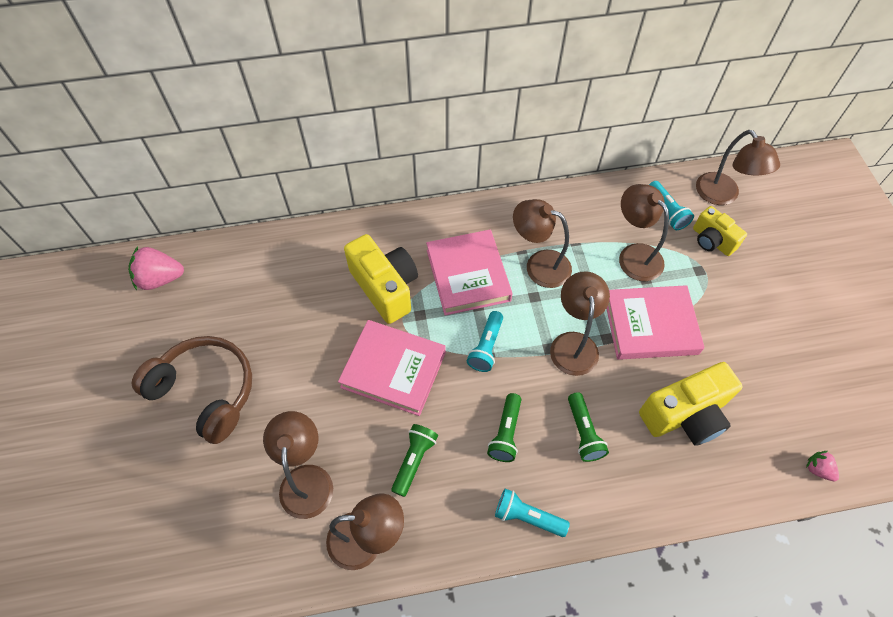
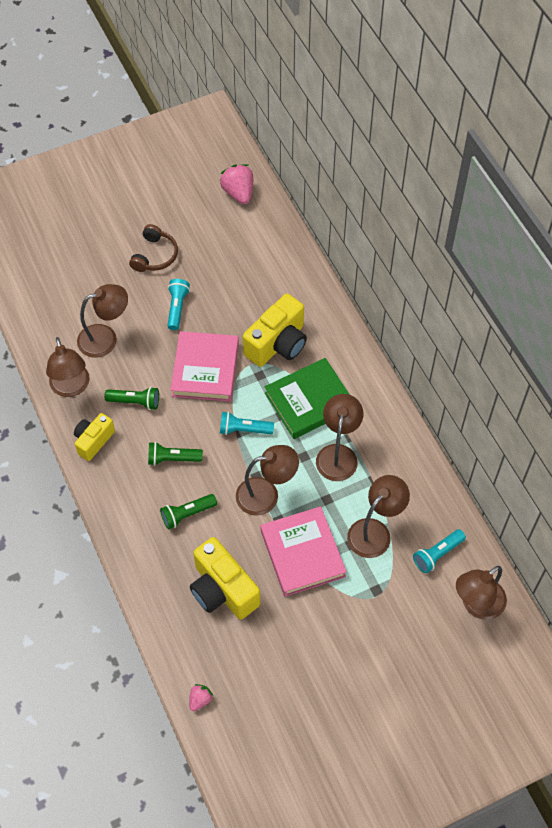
camera: 75 degrees right, 0 degrees up
(206, 391) = (155, 255): brown headphones -> brown headphones, size x0.61
(468, 275) = (309, 401): pink book -> green book
(527, 517) = (110, 486): turquoise flashlight -> turquoise flashlight (177, 308)
(712, 241) = (415, 599): yellow camera -> yellow camera (93, 441)

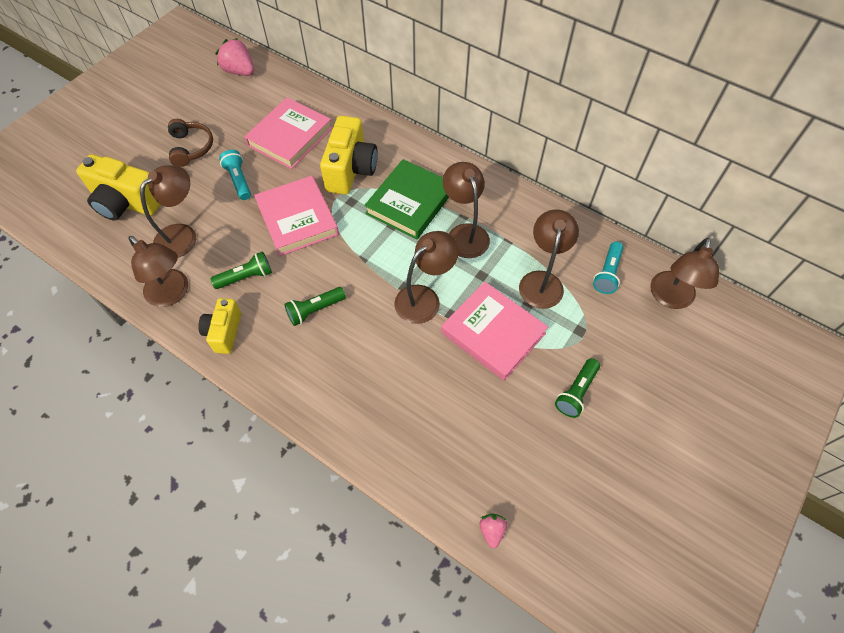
camera: 30 degrees left, 0 degrees up
(187, 514) = (361, 353): green flashlight -> green flashlight (576, 392)
(222, 590) = (442, 407): yellow camera -> yellow camera (126, 203)
(244, 284) = (290, 137): none -> pink book
(244, 430) = (366, 253): turquoise flashlight -> none

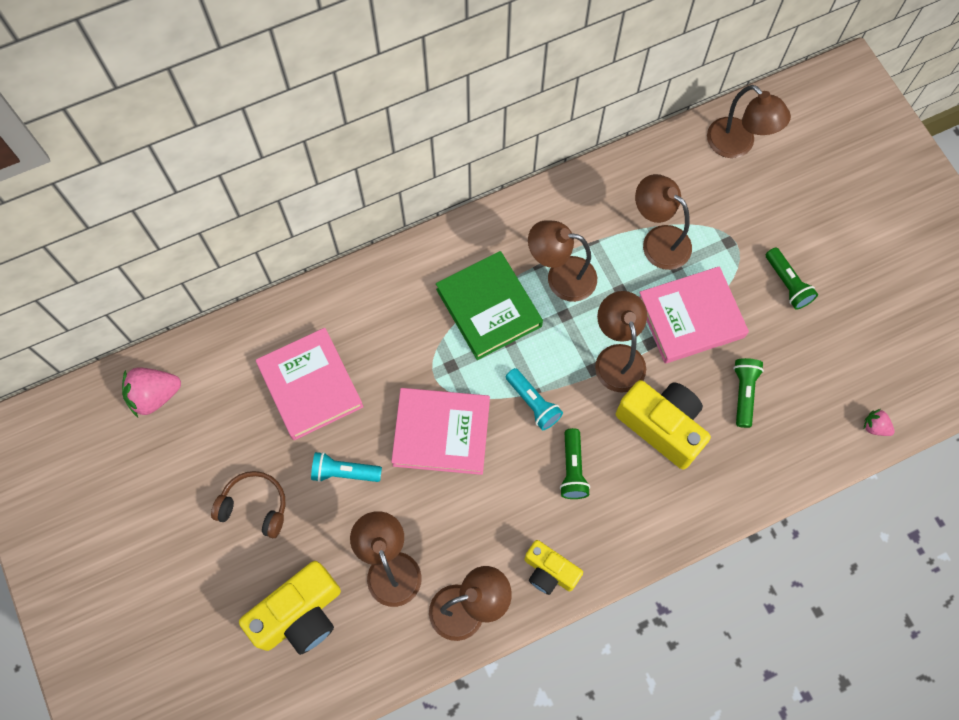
camera: 60 degrees left, 10 degrees up
(246, 277) = (490, 521): green flashlight -> green flashlight (743, 393)
(351, 170) = (405, 344): yellow camera -> yellow camera (662, 426)
(607, 273) = (682, 179): turquoise flashlight -> turquoise flashlight (533, 403)

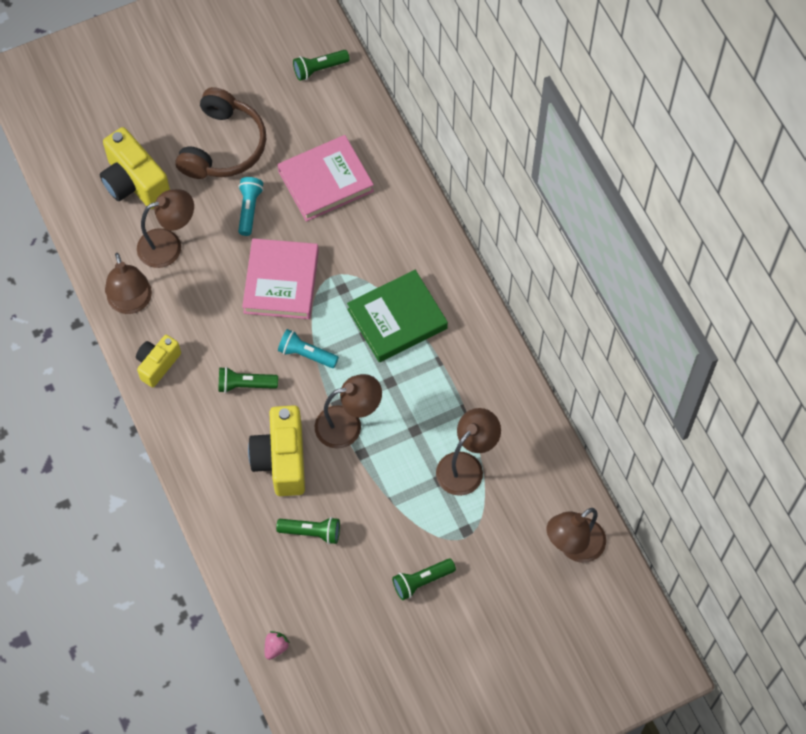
camera: 90 degrees right, 5 degrees down
(154, 396) = (319, 69): pink strawberry -> green flashlight
(254, 506) = (223, 146): brown headphones -> brown headphones, size x1.63
(533, 403) = (306, 354): turquoise flashlight -> turquoise flashlight turned 60 degrees clockwise
(561, 277) = (428, 379): brown lamp -> none
(662, 426) = (281, 460): yellow camera -> yellow camera turned 135 degrees clockwise
(690, 317) = (387, 490): pink book -> none

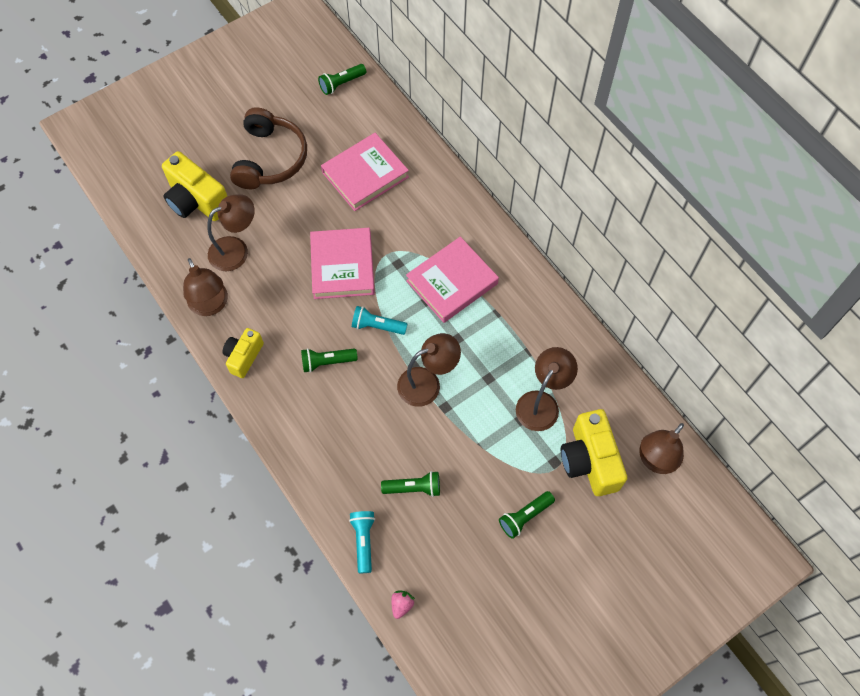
camera: 10 degrees left, 0 degrees up
(249, 209) = (302, 208): turquoise flashlight -> turquoise flashlight (363, 541)
(281, 460) = (373, 425): yellow camera -> yellow camera (589, 461)
(397, 319) = (452, 282): green book -> pink book

